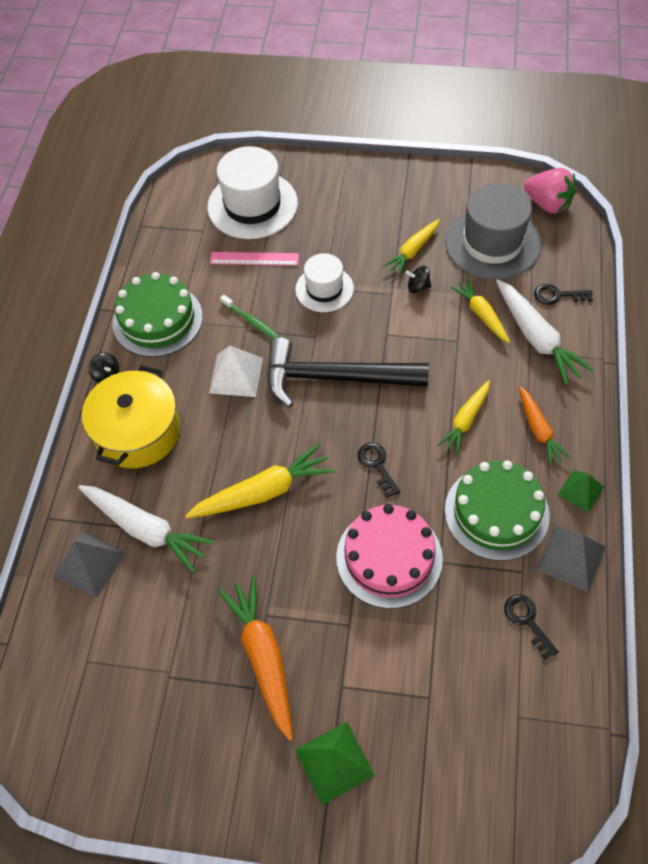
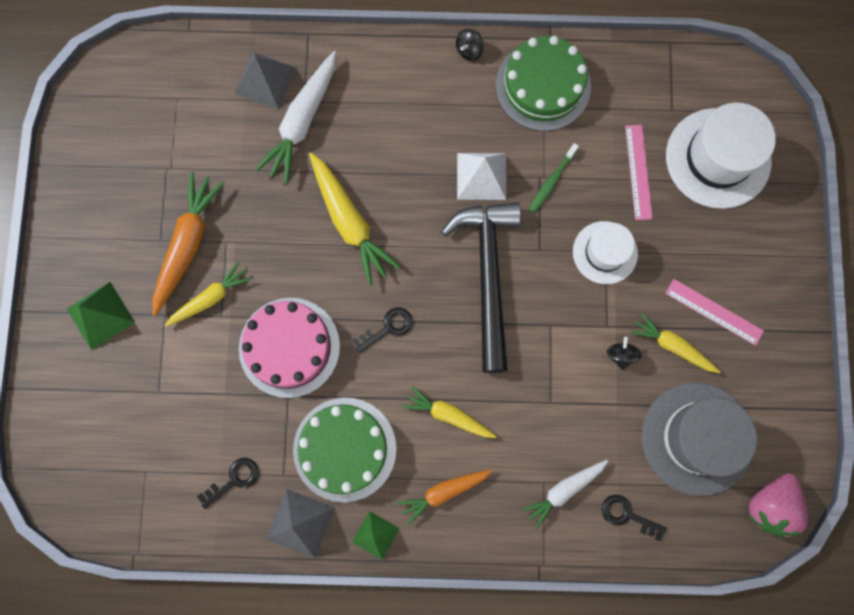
camera: 80 degrees right, 20 degrees up
(138, 432) = (406, 93): yellow pot -> none
(263, 657) = (187, 244): orange carrot -> orange carrot turned 45 degrees counterclockwise
(386, 221) = (714, 312): none -> pink ruler
(481, 314) = (589, 428): yellow carrot -> yellow carrot (210, 298)
(537, 338) = (563, 491): white carrot -> white carrot, size x0.63
(557, 295) = (627, 515): black key -> black key turned 60 degrees counterclockwise

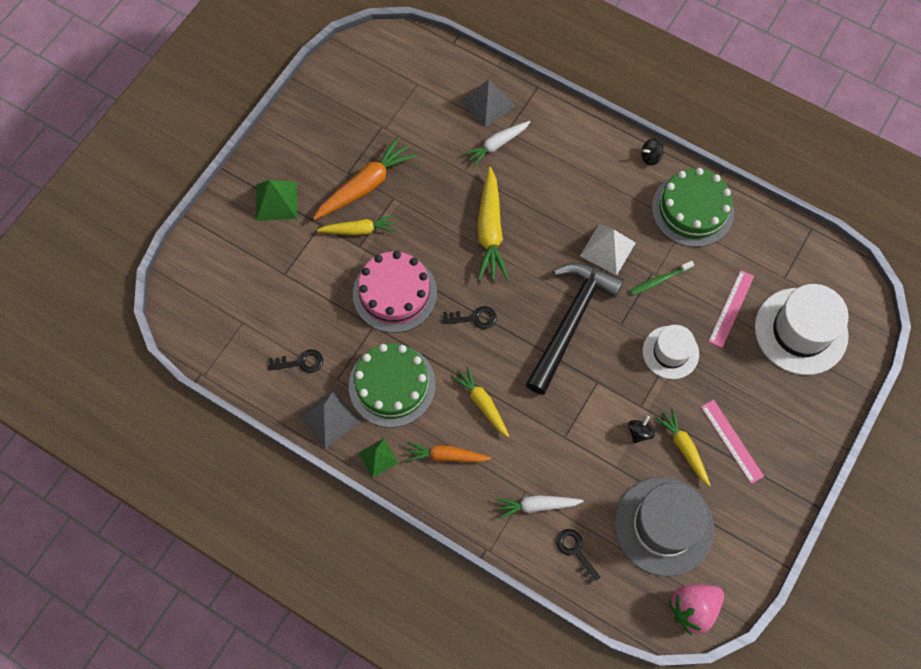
camera: 30 degrees right, 10 degrees down
(302, 122) = (497, 145): white carrot -> white carrot, size x0.63

